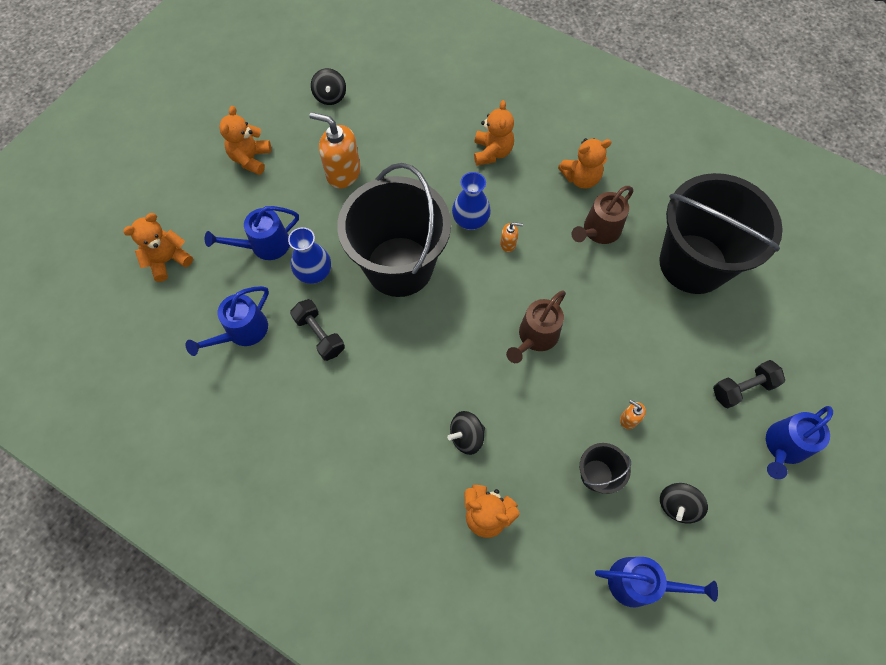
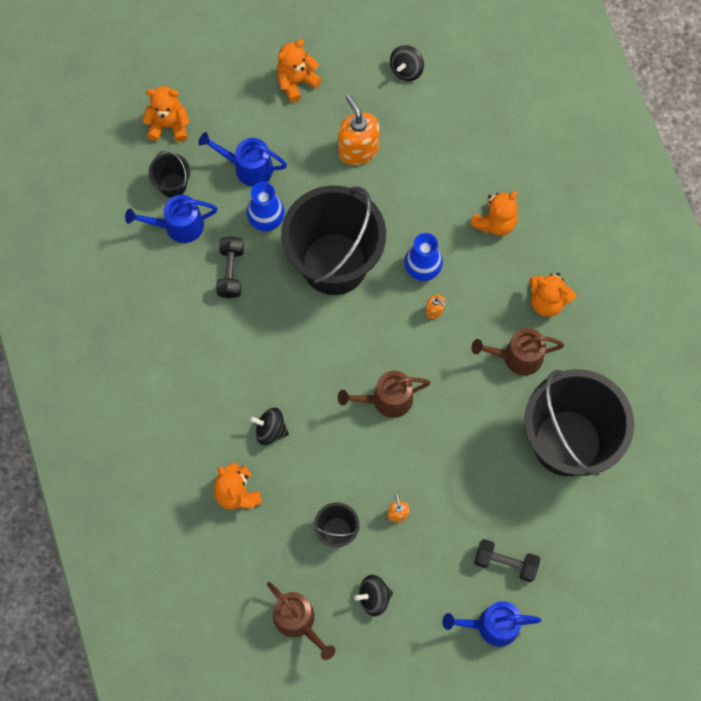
camera: 40 degrees right, 5 degrees up
(210, 303) = (173, 185): none -> black bucket
(640, 583) = (298, 622): blue watering can -> brown watering can

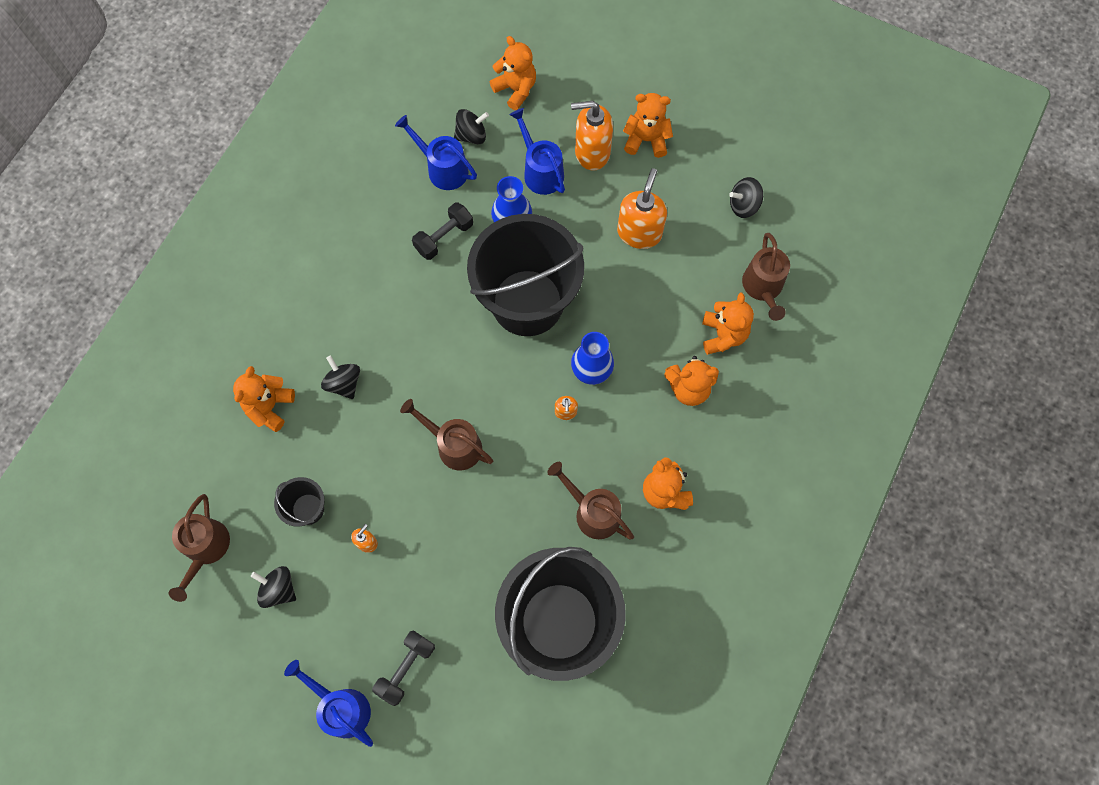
camera: 45 degrees right, 0 degrees up
(173, 185) = (471, 135): black bucket -> black spinning top
(269, 123) = (592, 152): none -> orange soap dispenser
(474, 114) = (763, 288): none -> brown watering can
(481, 168) = (723, 335): none -> orange teddy bear
(505, 563) = (406, 668): black dumbbell -> black dumbbell turned 60 degrees clockwise

